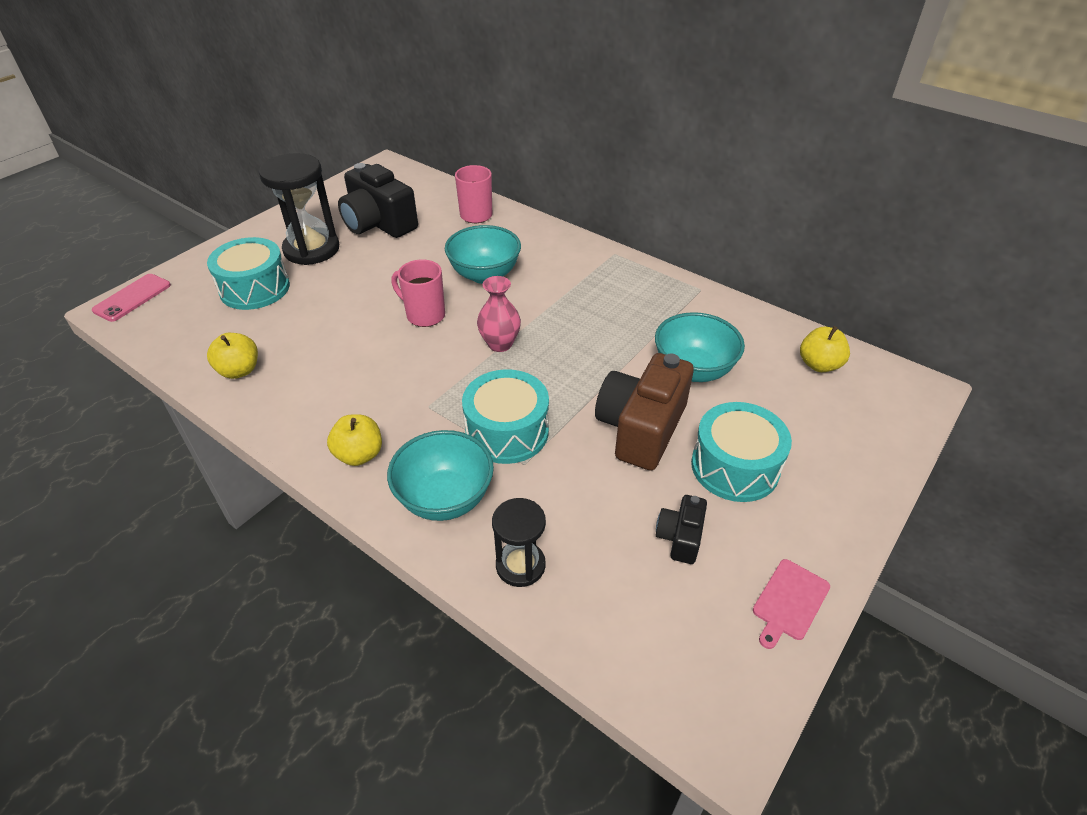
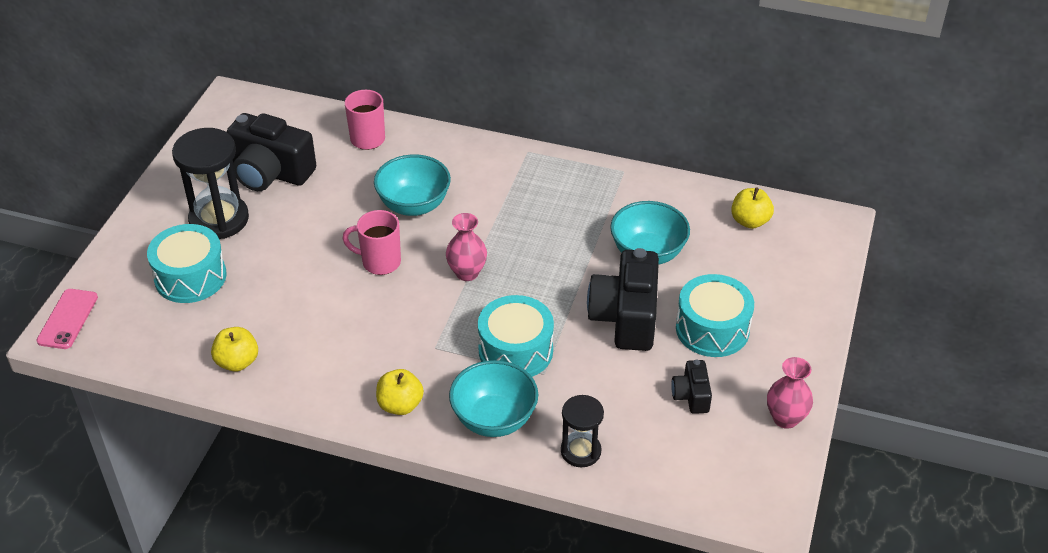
camera: 20 degrees left, 0 degrees up
(641, 428) = (625, 317): brown camera -> black camera
(789, 602) = (785, 418): pink cutting board -> pink vase

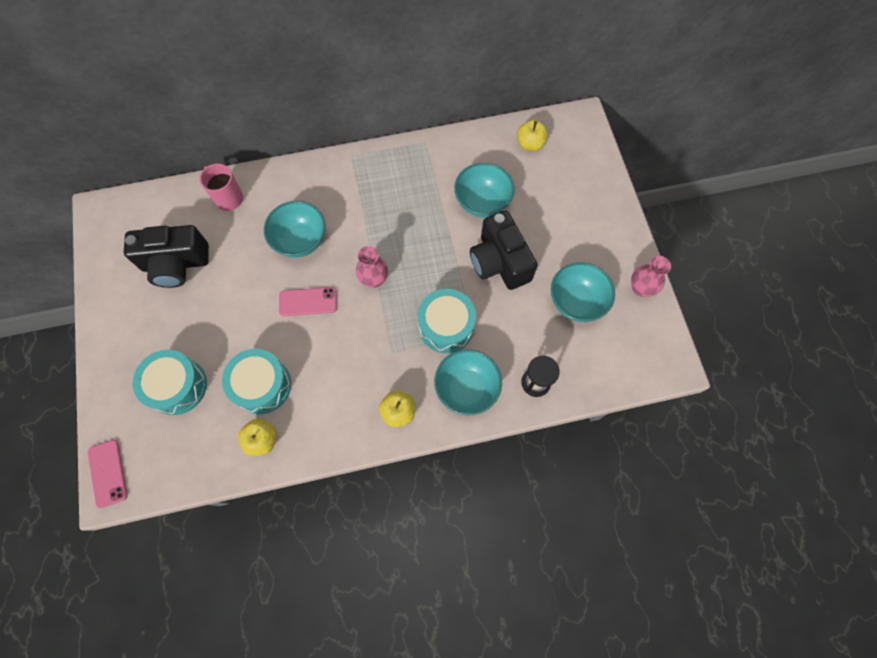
camera: 30 degrees left, 25 degrees up
(219, 219) = (164, 325): black hourglass -> none
(379, 262) = (308, 302): pink mug -> pink phone
(691, 396) = (576, 302): black camera -> turquoise bowl
(712, 329) = (558, 243): turquoise drum -> turquoise drum (262, 385)

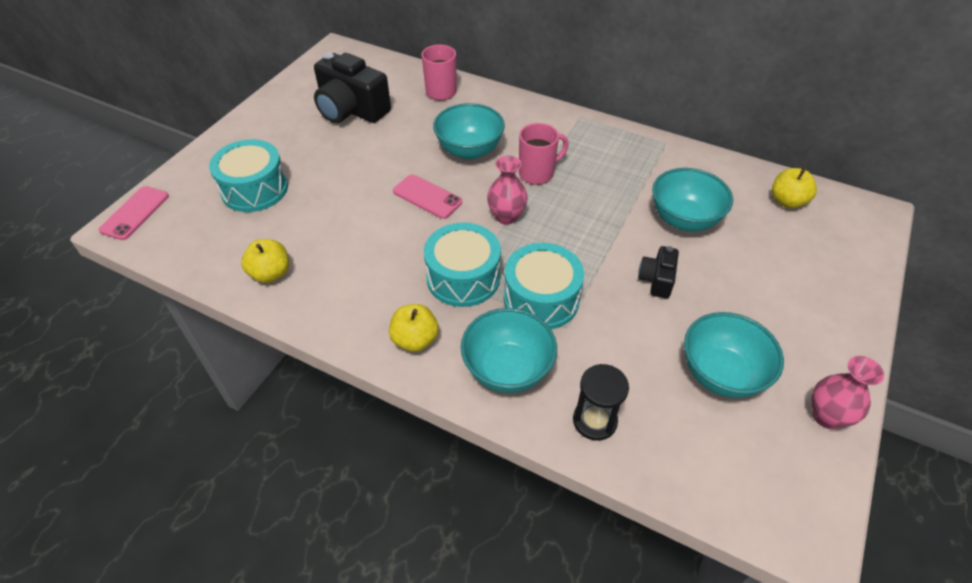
camera: 40 degrees right, 20 degrees down
(262, 385) = (318, 233): turquoise drum -> turquoise drum (463, 277)
(364, 228) = (537, 173): none -> pink mug
(499, 262) = (656, 280): black camera -> black camera, size x0.50

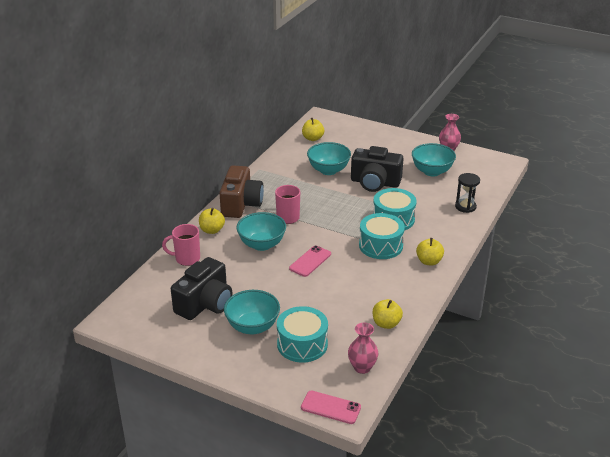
camera: 90 degrees left, 15 degrees down
(502, 107) = (212, 230): none -> yellow apple
(506, 216) = (328, 230): pink vase -> pink vase (362, 367)
(507, 369) = (442, 231): turquoise bowl -> turquoise bowl (252, 326)
(566, 129) = (241, 204): none -> brown camera
(656, 280) = (375, 183): black camera -> black camera, size x2.00

